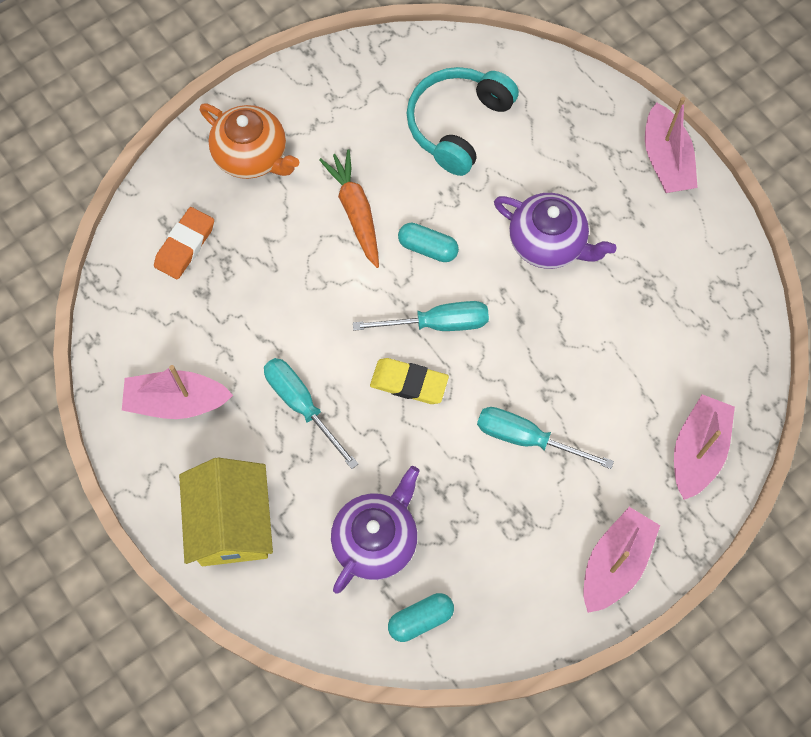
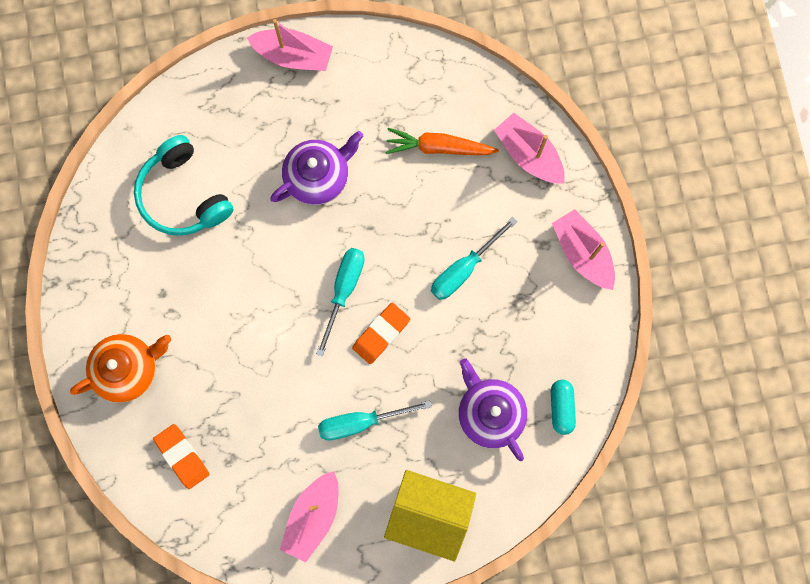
camera: 65 degrees left, 10 degrees up
(355, 212) = (220, 309): orange carrot -> orange carrot (439, 147)
(409, 383) = (381, 334): yellow eraser -> orange eraser
(428, 248) = (278, 268): turquoise capsule -> none

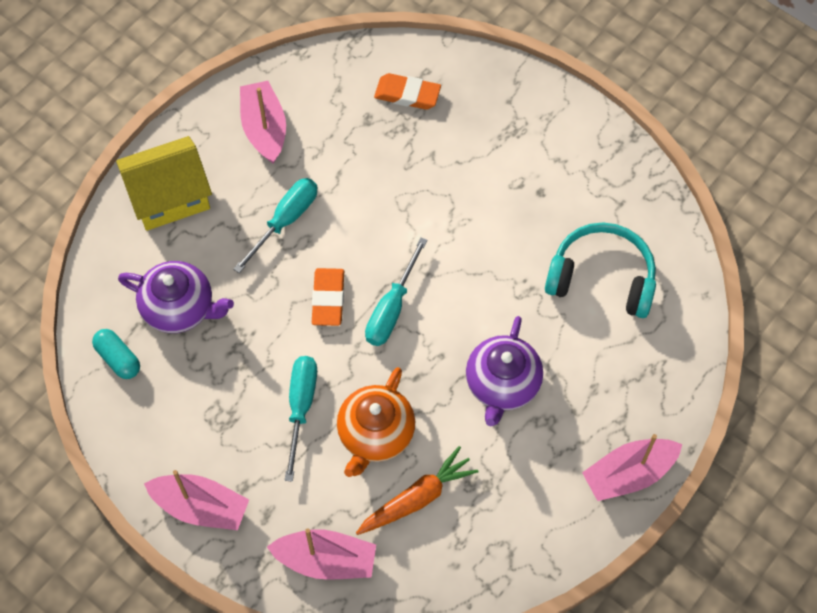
camera: 140 degrees right, 15 degrees down
(128, 369) = (510, 120): orange teapot -> orange teapot (375, 434)
(344, 290) = (392, 308): turquoise screwdriver -> turquoise screwdriver turned 45 degrees clockwise

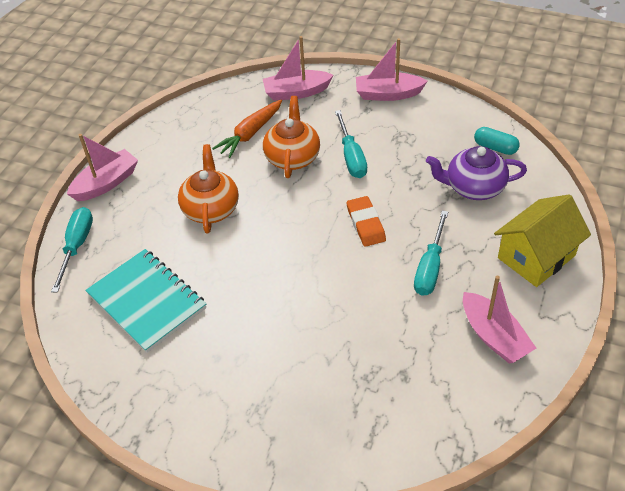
camera: 165 degrees right, 15 degrees down
(392, 308) = (313, 232): turquoise screwdriver -> turquoise screwdriver (77, 246)
(407, 94) = (377, 412): orange eraser -> none
(502, 384) = (211, 208): purple teapot -> orange teapot
(601, 278) = (147, 301): turquoise headphones -> turquoise notebook

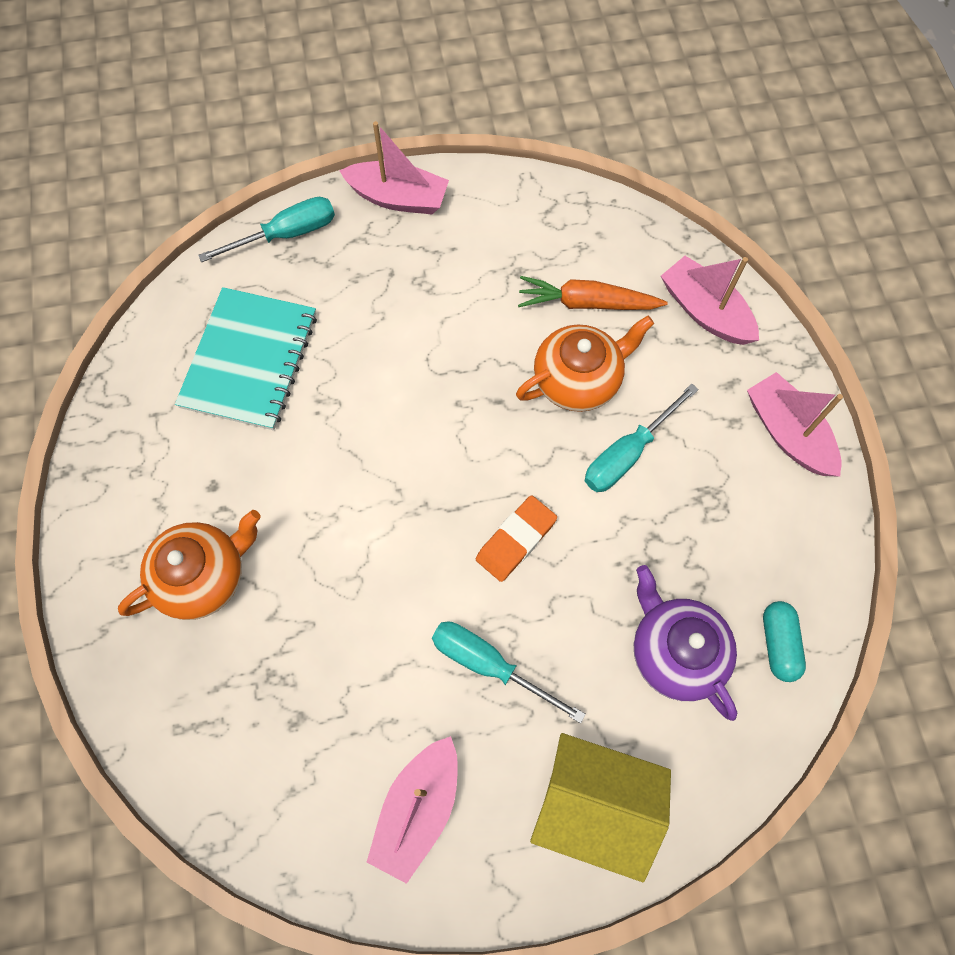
camera: 55 degrees right, 20 degrees up
(211, 208) = (429, 338): orange teapot -> orange teapot (203, 576)
(430, 267) = (489, 665): turquoise screwdriver -> turquoise screwdriver turned 45 degrees clockwise

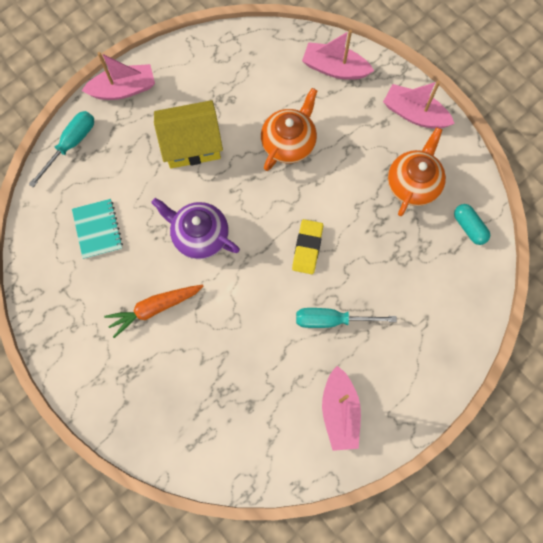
camera: 30 degrees left, 5 degrees up
(203, 576) = (151, 361): orange teapot -> orange teapot (413, 183)
(249, 360) = (98, 229): turquoise notebook -> turquoise notebook, size x0.61
(516, 540) = (307, 248): orange eraser -> yellow eraser
(587, 303) = (268, 96): orange carrot -> orange carrot (155, 308)
(594, 805) = (424, 358): yellow house -> yellow house (191, 144)
(627, 453) = (338, 169): turquoise screwdriver -> none
(675, 651) = (421, 260): purple teapot -> purple teapot (199, 235)

